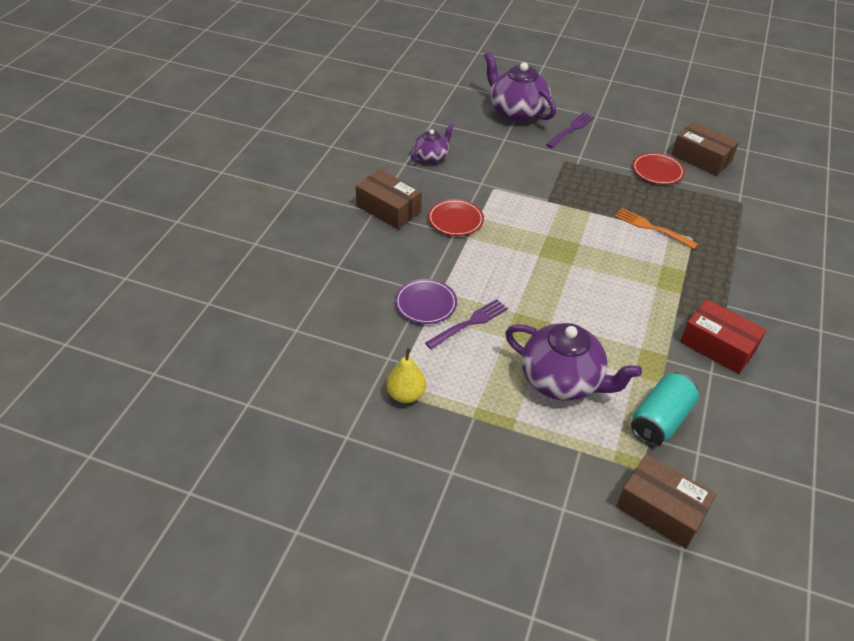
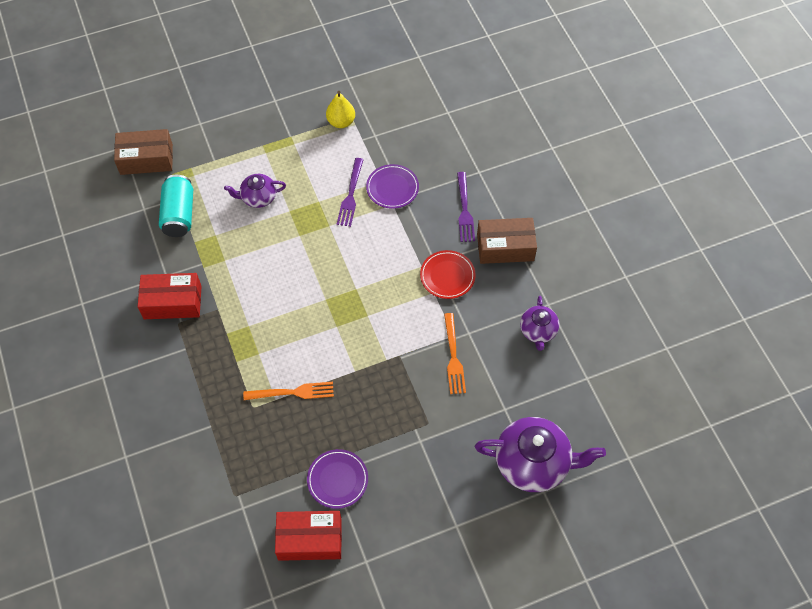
camera: 140 degrees right, 15 degrees up
(507, 178) = (453, 356): none -> orange fork
(562, 380) = (258, 197): purple teapot -> purple teapot, size x0.55
(571, 129) = (461, 479): purple fork -> purple fork (464, 210)
(657, 171) = (337, 480): red plate -> purple plate
(701, 158) = (310, 539): brown box -> red box

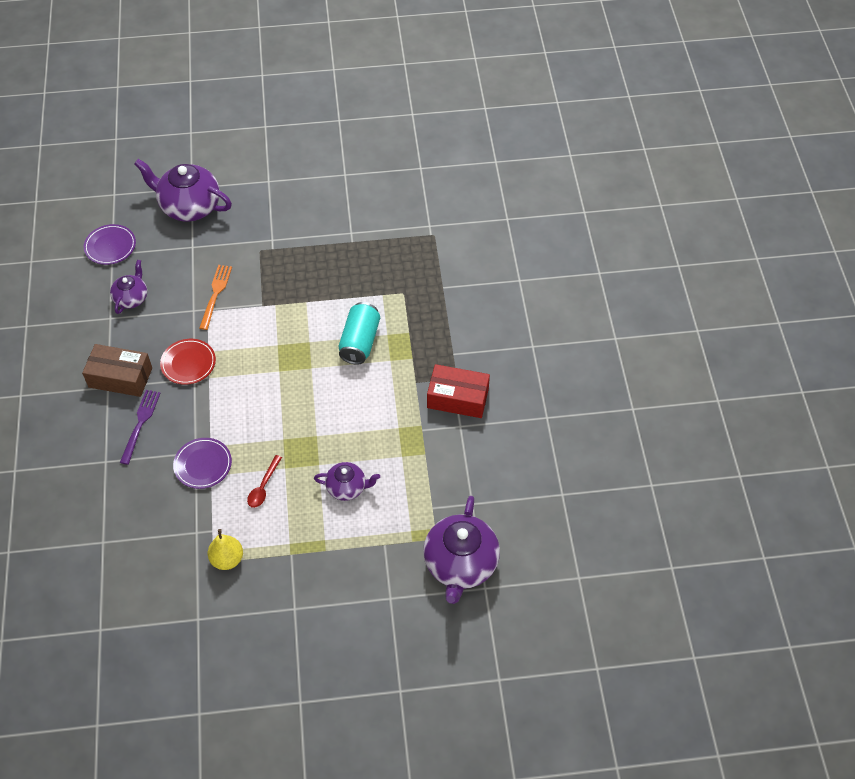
camera: 165 degrees left, 5 degrees down
(146, 159) = (460, 564): brown box -> purple teapot
(179, 214) = (435, 488): turquoise can -> turquoise can (360, 342)
(292, 392) = (366, 297): orange fork -> none
(310, 539) = (382, 195): red box -> none
(332, 182) = (263, 486): none -> red spoon
(337, 480) = (348, 228): purple plate -> purple plate (110, 246)
(351, 195) = (249, 467): purple fork -> none

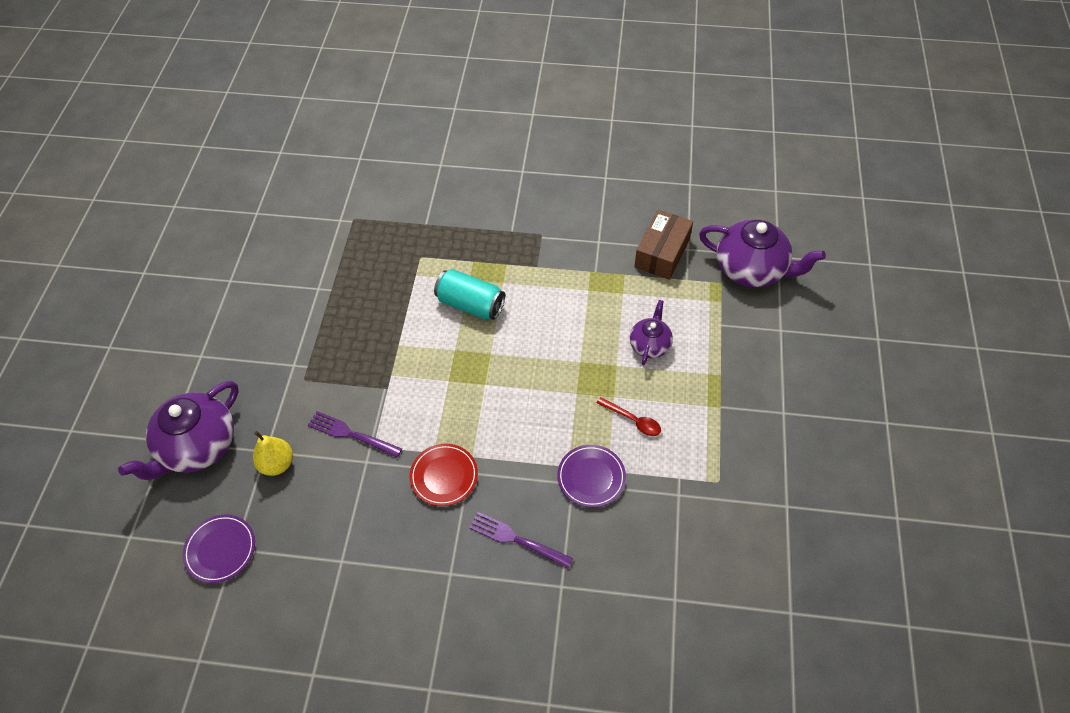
camera: 75 degrees left, 0 degrees up
(120, 377) = (440, 556): brown box -> brown box (662, 253)
(131, 298) = (319, 531): purple teapot -> none
(215, 294) = (351, 434): orange fork -> purple fork
(227, 559) = (717, 467): yellow pear -> yellow pear (277, 464)
(458, 398) = (566, 237): red box -> none

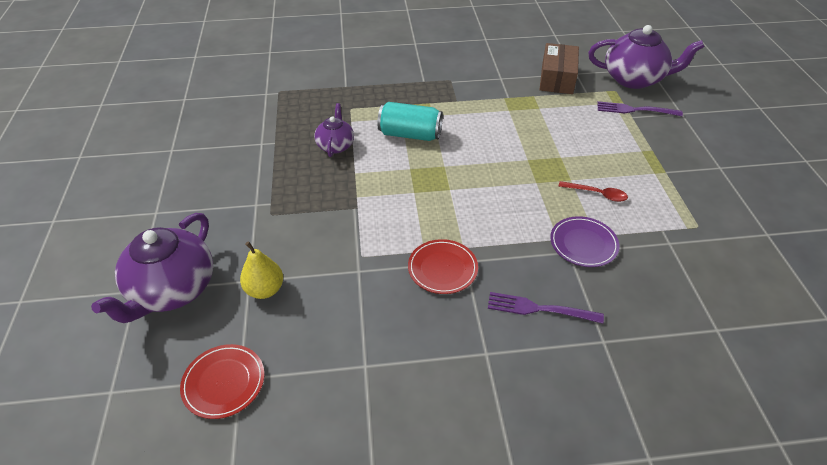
camera: 15 degrees left, 10 degrees down
(220, 549) = (224, 382): purple plate -> red plate
(351, 434) = (335, 250): purple fork -> purple fork (635, 110)
(650, 345) = (581, 139): purple teapot -> purple teapot (335, 145)

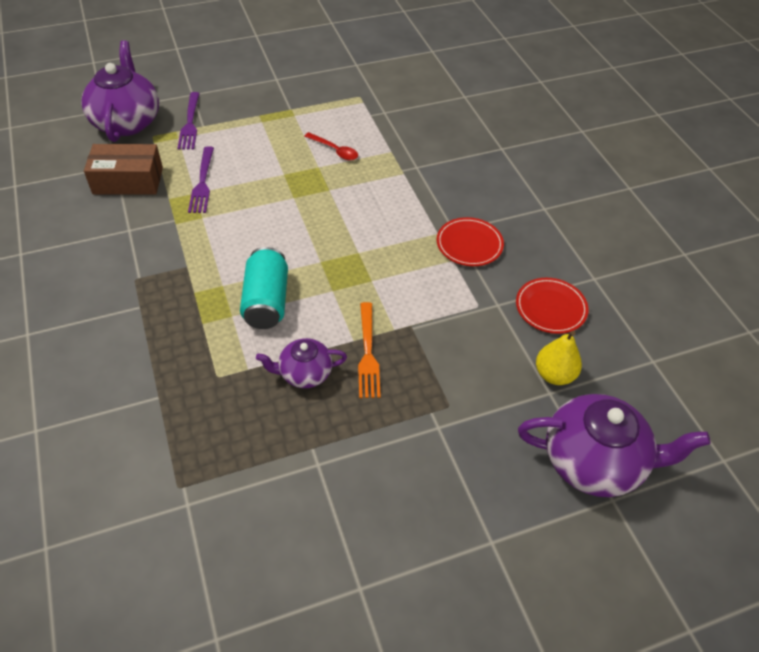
camera: 105 degrees left, 5 degrees up
(224, 382) = (663, 372): red plate -> red plate (550, 308)
(339, 179) = (368, 353): none -> orange fork
(539, 309) = (487, 181): purple fork -> purple fork (202, 182)
(583, 244) = (403, 158): purple plate -> none
(597, 194) = (335, 150): red spoon -> red spoon turned 120 degrees clockwise

